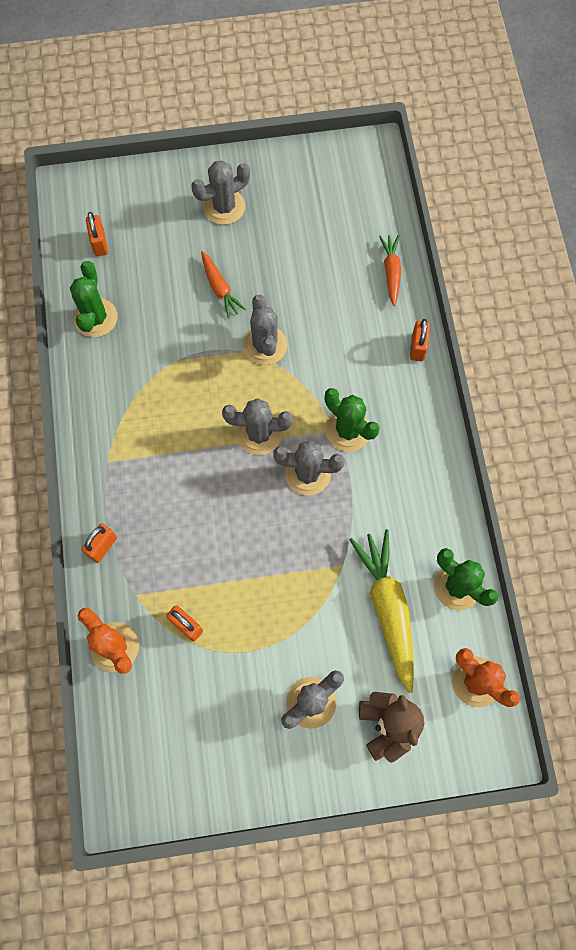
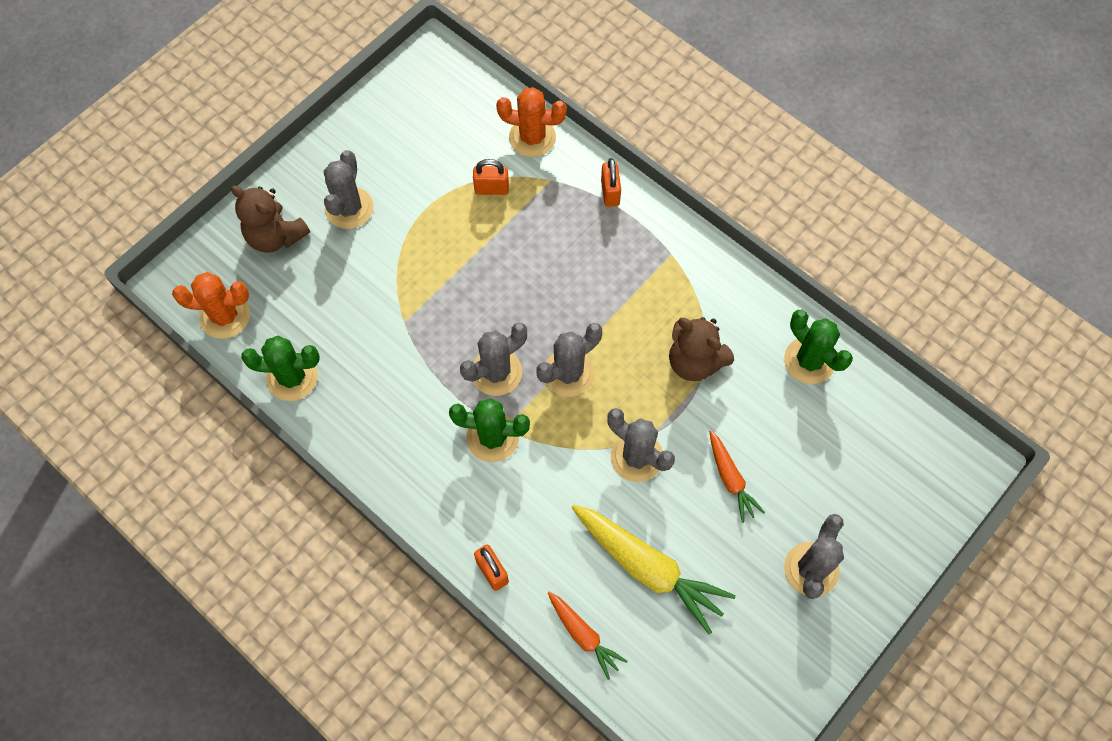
camera: 140 degrees right, 5 degrees down
(99, 243) = (883, 432): orange padlock -> none
(168, 375) = (694, 362): none -> brown teddy bear
(220, 288) = (730, 479): orange carrot -> orange carrot turned 135 degrees counterclockwise
(388, 608) = (339, 316): yellow carrot -> yellow carrot (648, 568)

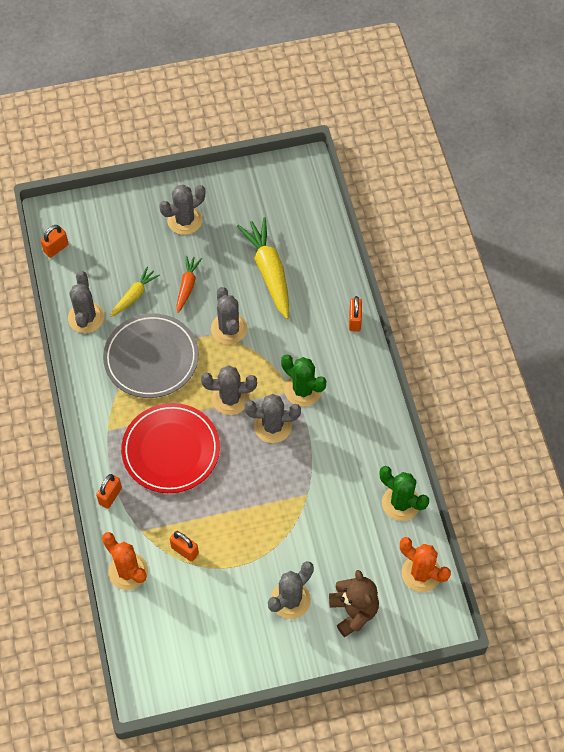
camera: 145 degrees left, 5 degrees down
(583, 635) = (328, 262): orange carrot -> none
(587, 276) = (171, 450): none -> red plate
(694, 362) = (151, 358): brown teddy bear -> grey plate
(780, 424) = (134, 295): none -> yellow carrot
(809, 361) = (86, 317): green cactus -> grey cactus
(924, 422) = (56, 248): none -> orange padlock

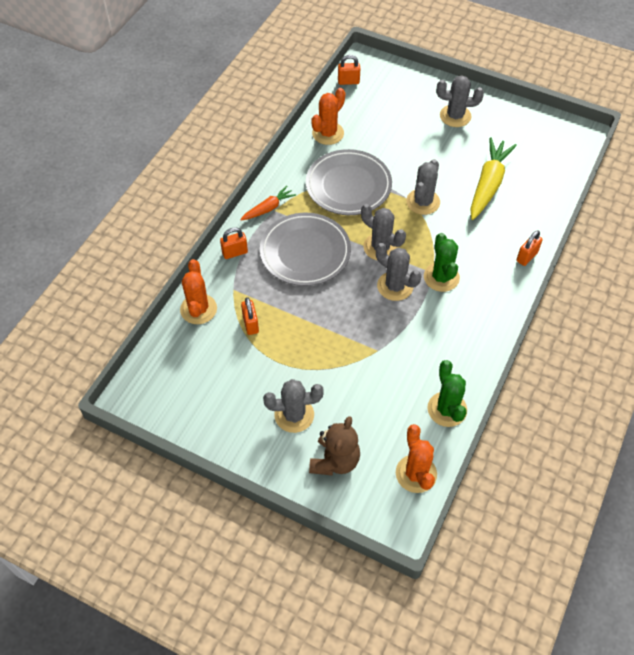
camera: 40 degrees right, 5 degrees down
(86, 317) = (328, 133): grey cactus -> orange cactus
(134, 295) = (374, 140): yellow carrot -> none
(171, 450) = (305, 252): red plate -> grey plate
(187, 286) = (418, 157): orange carrot -> orange carrot (268, 208)

